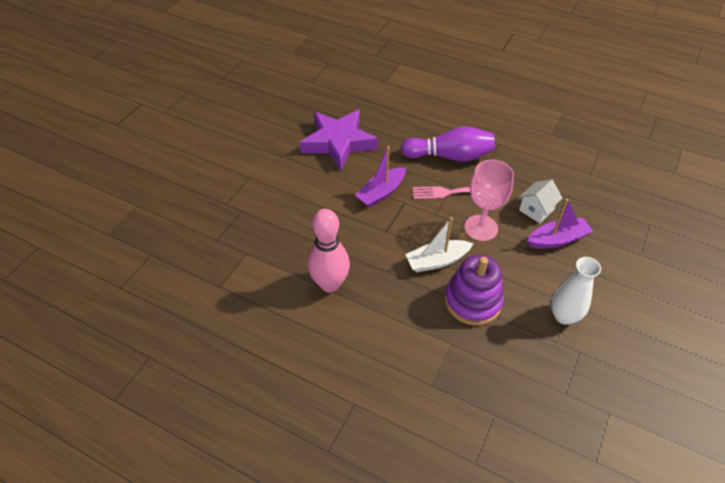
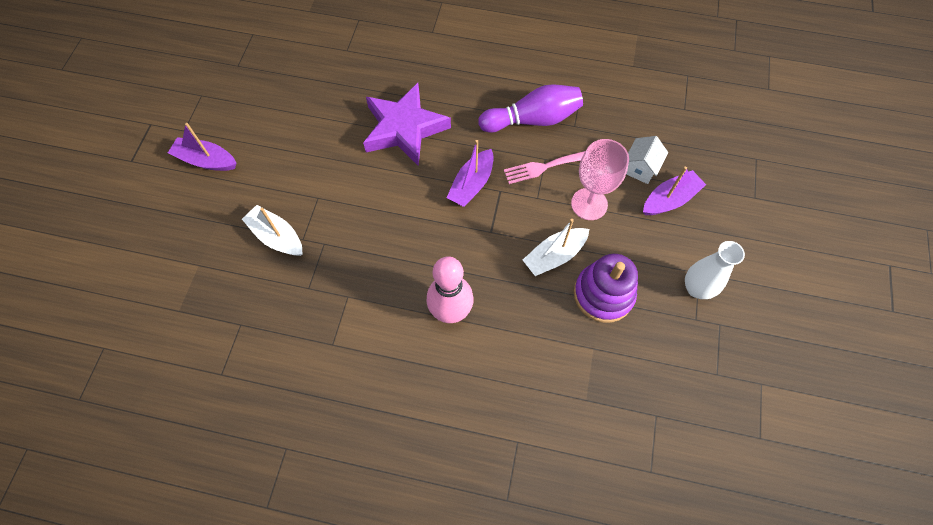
camera: 15 degrees left, 15 degrees up
(173, 135) = (206, 160): none -> purple boat
(206, 198) = (277, 237): none -> white boat

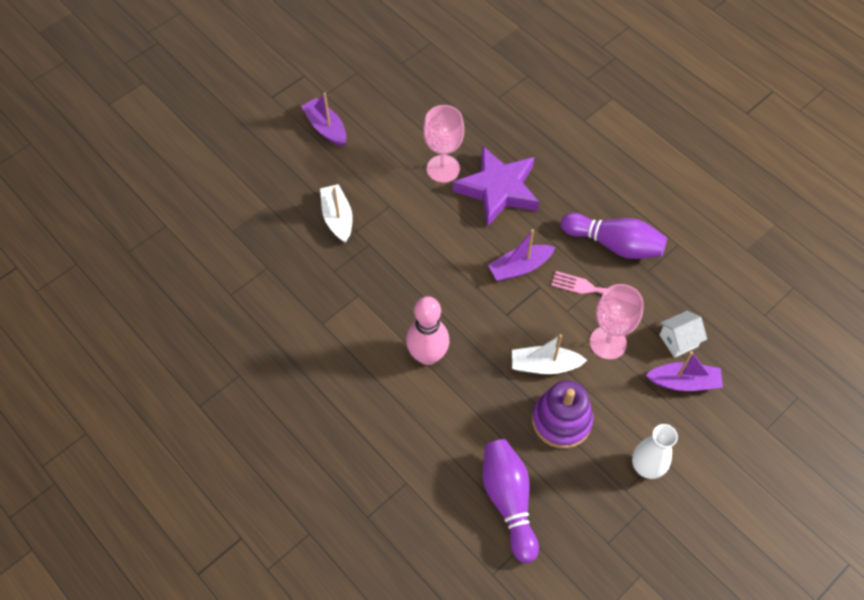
camera: 35 degrees right, 5 degrees down
(343, 137) = (443, 169): none -> pink goblet
(614, 395) = (509, 501): none -> purple bowling pin

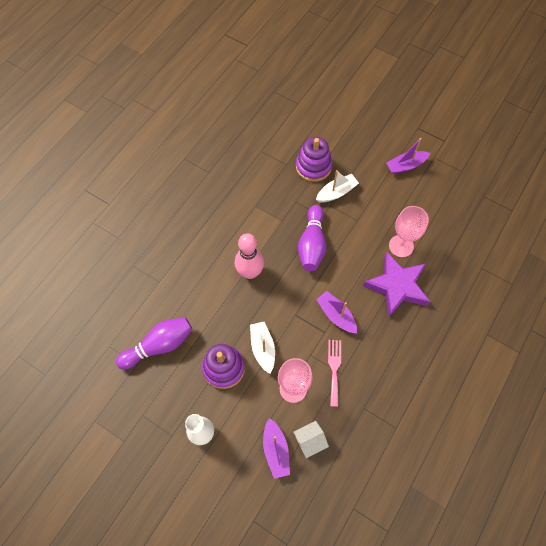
camera: 75 degrees right, 5 degrees up
(284, 234) = (313, 167): none -> purple stacking toy
(326, 128) = (406, 166): purple boat -> purple boat turned 150 degrees counterclockwise
(614, 244) = (379, 378): purple bowling pin -> purple bowling pin (312, 244)
(678, 340) = (309, 441): white house -> white house turned 75 degrees counterclockwise

